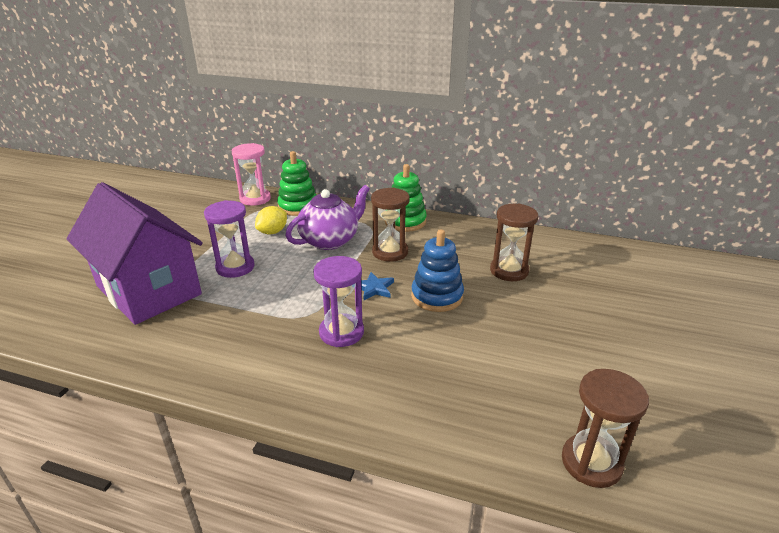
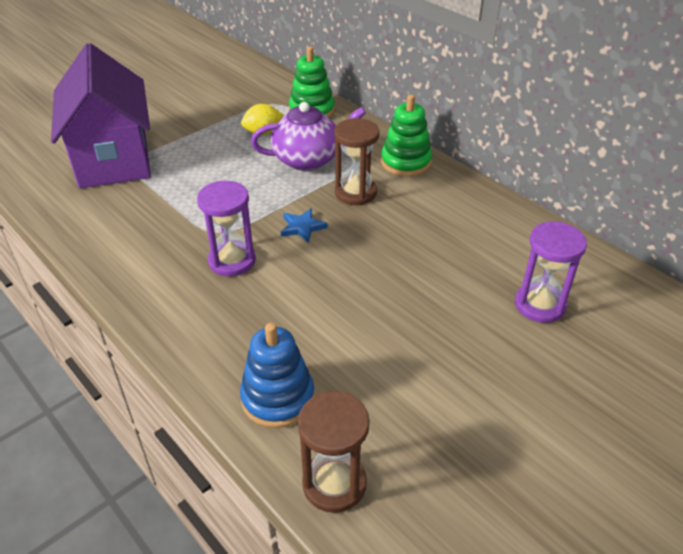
camera: 30 degrees right, 10 degrees up
(235, 267) = (199, 160): purple hourglass -> purple hourglass (539, 305)
(255, 199) = (278, 89): pink hourglass -> none
(437, 296) = (355, 259): blue stacking toy -> blue stacking toy (278, 398)
(509, 271) = (462, 259): brown hourglass -> none

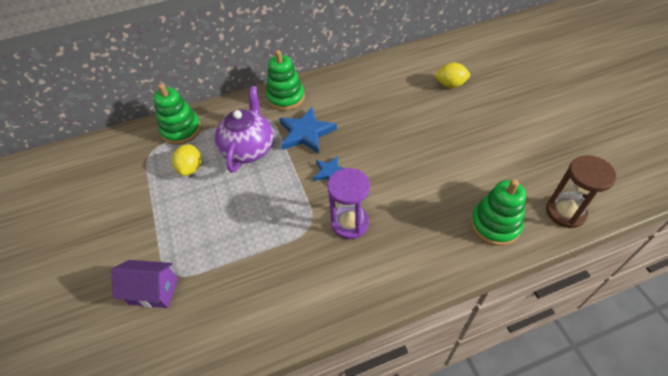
camera: 65 degrees left, 10 degrees up
(113, 159) = (153, 291): purple house -> purple house, size x0.45
(278, 398) = (495, 225): blue stacking toy -> green stacking toy
(355, 193) = (306, 133): brown hourglass -> blue star
(539, 305) = (450, 84): purple hourglass -> yellow lemon

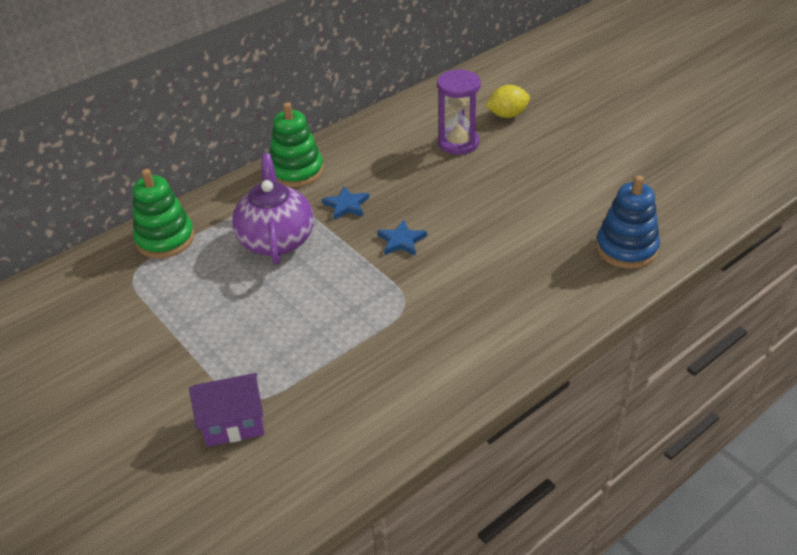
camera: 20 degrees left, 10 degrees down
(191, 168) = (206, 279): yellow lemon -> none
(306, 133) = (346, 205): blue star -> blue star, size x0.58
(350, 223) = (454, 288): purple hourglass -> purple hourglass (458, 143)
(495, 225) = (626, 248): green stacking toy -> blue stacking toy
(565, 212) = (698, 218): brown hourglass -> none

